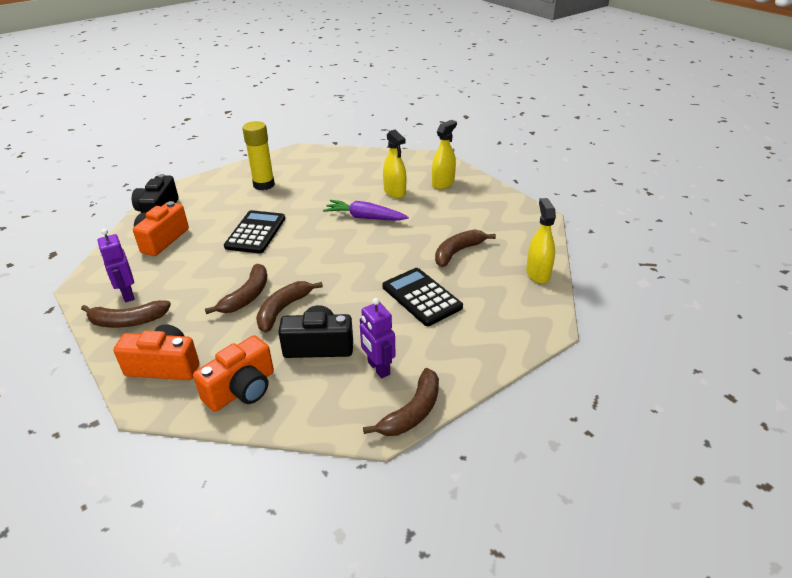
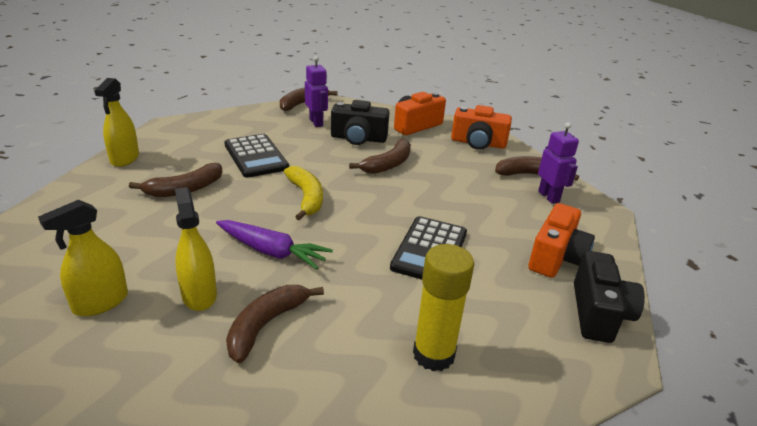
camera: 175 degrees left, 5 degrees down
(246, 296) = (425, 179): brown banana -> brown banana (266, 325)
(355, 259) = (306, 198): none -> yellow banana

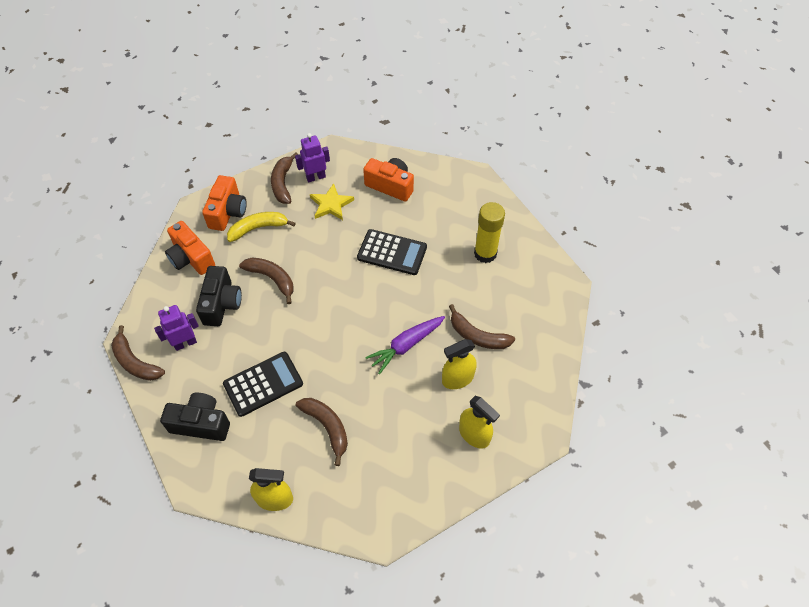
camera: 90 degrees left, 25 degrees up
(271, 251) = (406, 345): purple carrot -> purple carrot turned 150 degrees counterclockwise
(306, 198) = (332, 333): yellow banana -> yellow banana (258, 228)
(506, 206) = (331, 204): none -> yellow star
(598, 313) = (440, 176): black camera -> black camera (201, 423)

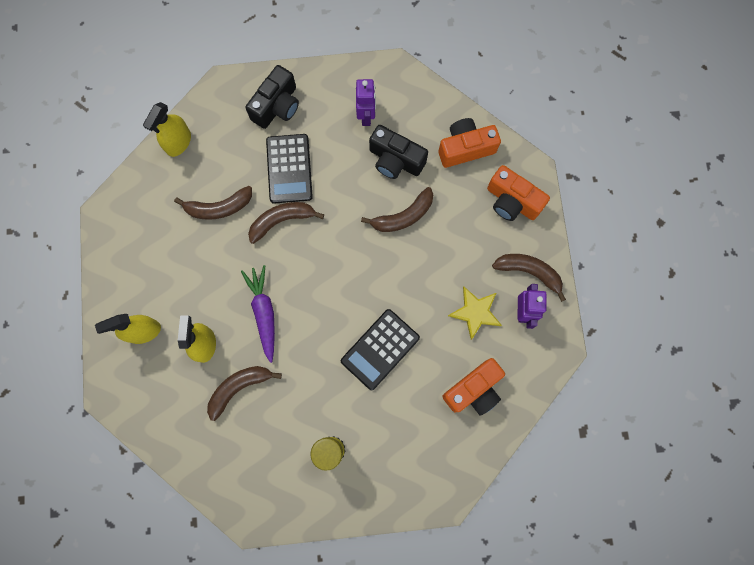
camera: 115 degrees right, 20 degrees up
(135, 362) = (366, 69): brown banana -> brown banana (282, 221)
(258, 228) = (475, 225): yellow banana -> none

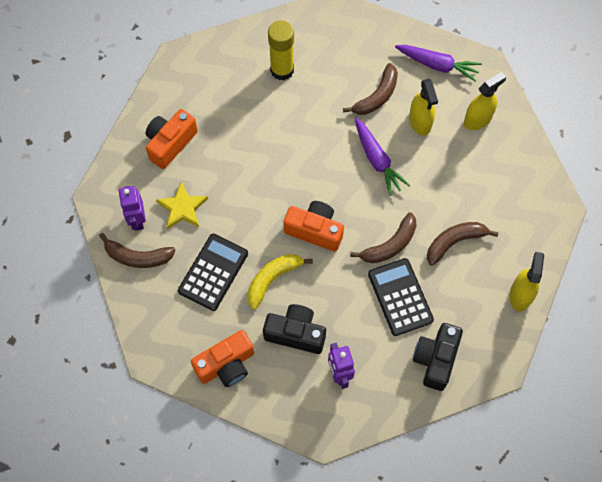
camera: 165 degrees right, 10 degrees down
(160, 409) = (437, 65): none -> purple carrot
(380, 349) = (262, 156): black calculator -> black calculator (213, 272)
(403, 216) = (273, 279): brown banana -> yellow banana
(512, 201) = (167, 321): orange camera -> orange camera (315, 230)

